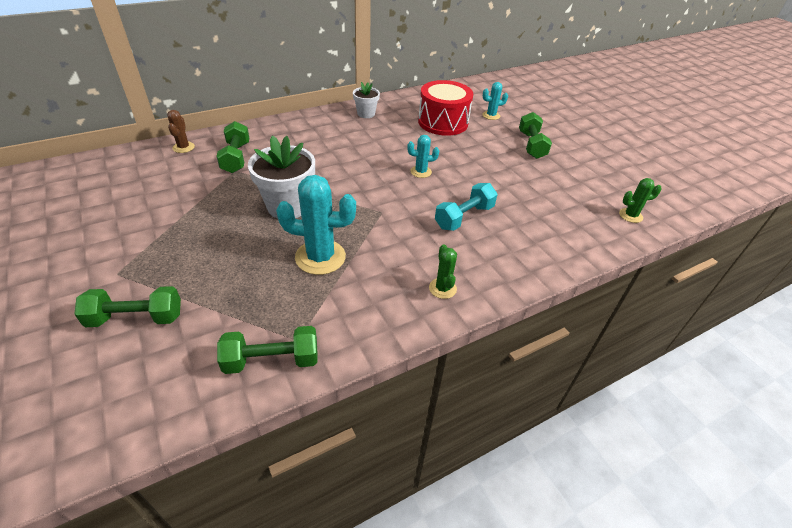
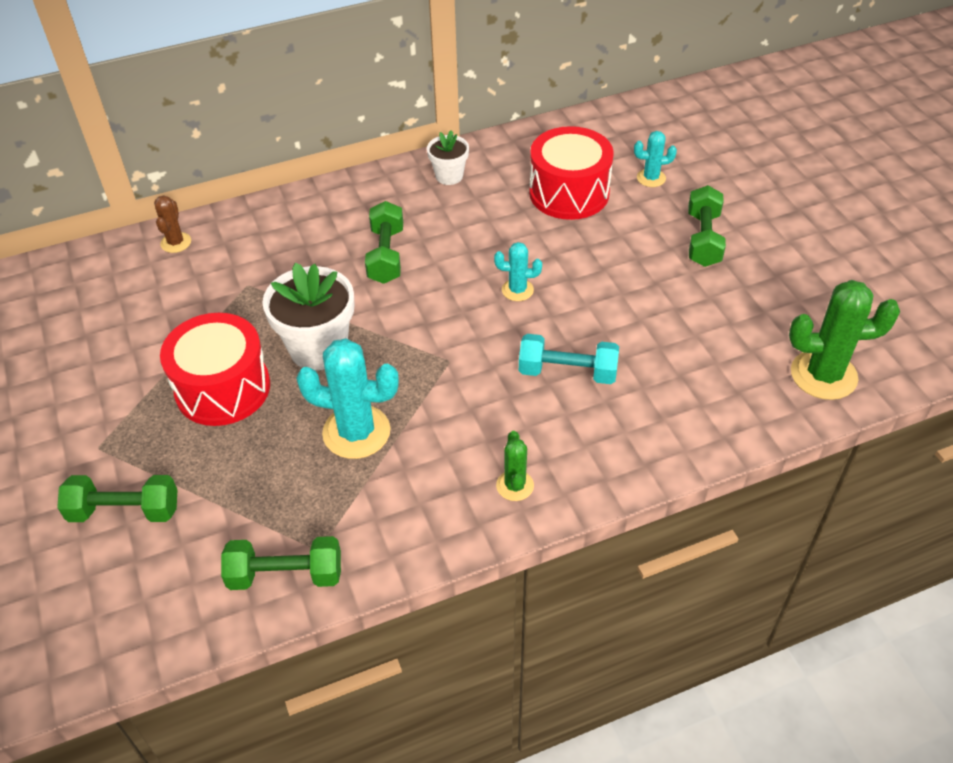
camera: 10 degrees right, 5 degrees up
(217, 232) = (223, 388): none -> red drum
(236, 157) = (249, 262): green dumbbell -> green dumbbell (386, 255)
(464, 217) = (567, 372): turquoise dumbbell -> turquoise dumbbell turned 45 degrees clockwise
(630, 215) = (823, 375): green cactus -> green cactus, size x1.88

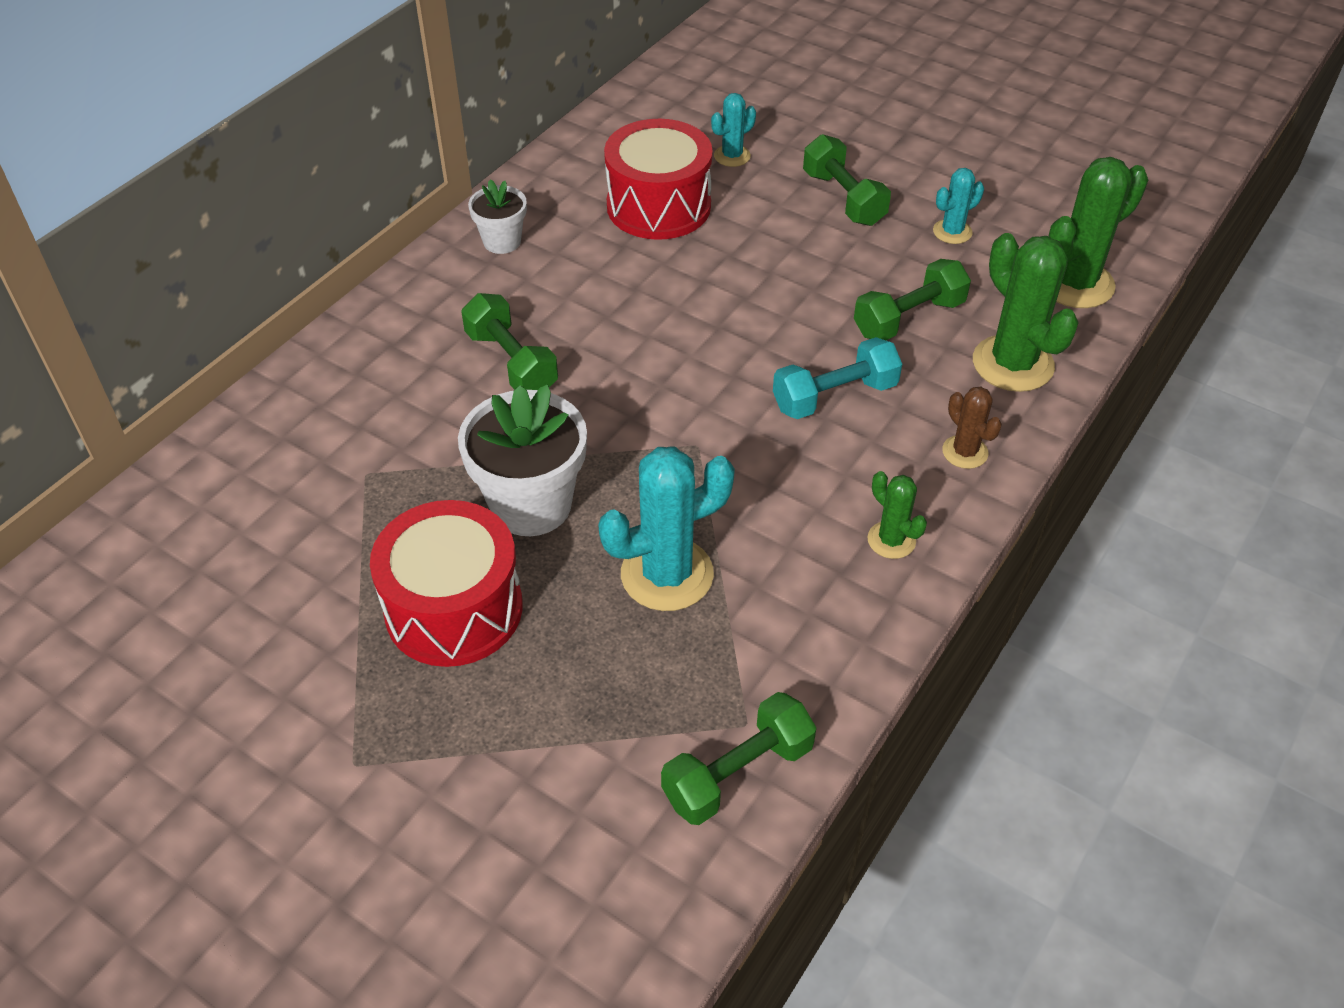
camera: 35 degrees left, 0 degrees up
(125, 511) = (467, 818): green dumbbell -> green dumbbell (908, 318)
(176, 243) = (214, 466): brown cactus -> brown cactus (965, 452)
(517, 290) = (700, 334): turquoise cactus -> turquoise cactus (952, 232)
(717, 410) = (1012, 364): none -> green cactus

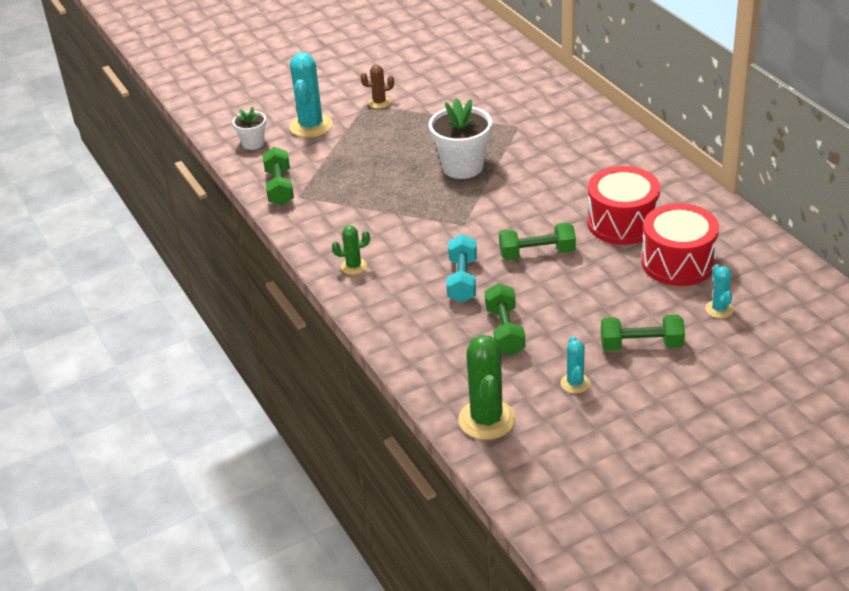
camera: 120 degrees right, 10 degrees down
(454, 609) = (419, 137): red drum -> red drum (622, 223)
(502, 241) = (676, 196): white flower pot -> white flower pot (253, 143)
(511, 362) = (566, 179): green dumbbell -> green dumbbell (537, 253)
(667, 574) = (390, 195): turquoise cactus -> turquoise cactus (311, 126)
(965, 452) = (387, 312): brown cactus -> brown cactus (379, 102)
(1012, 364) = (437, 359): green cactus -> none

